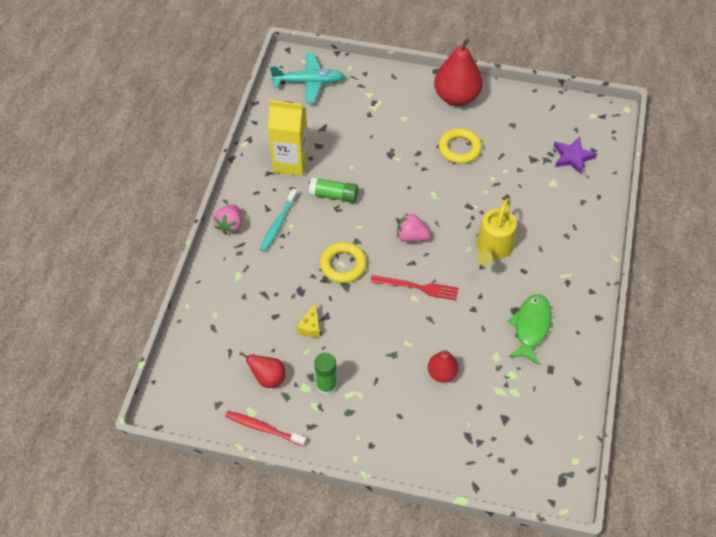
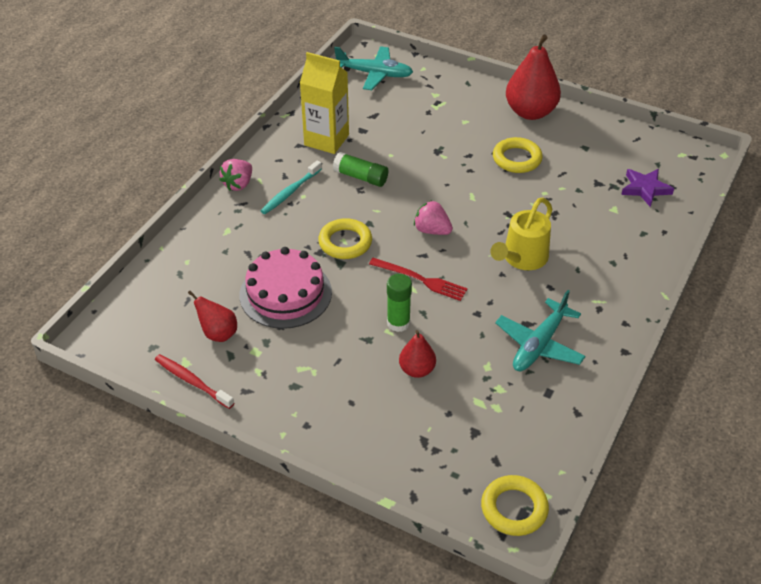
camera: 15 degrees right, 10 degrees down
(310, 326) = (285, 293): yellow cheese -> pink cake
(326, 386) = (279, 354): green glue stick -> green glue stick (398, 323)
(531, 327) = (539, 345): green fish -> turquoise plane
(554, 477) = (514, 508): none -> yellow ring

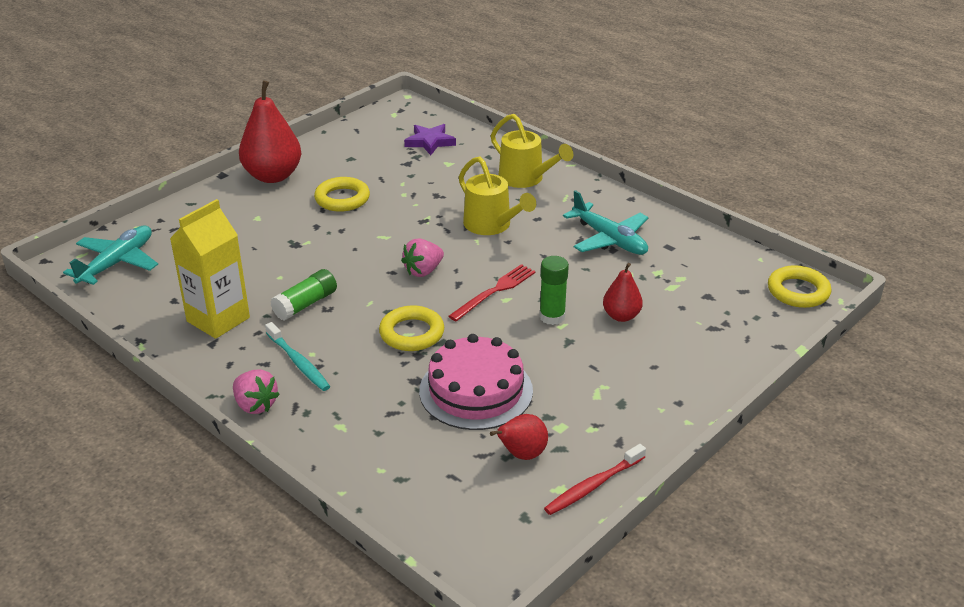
camera: 75 degrees left, 10 degrees down
(616, 267) = (526, 179): none -> yellow watering can

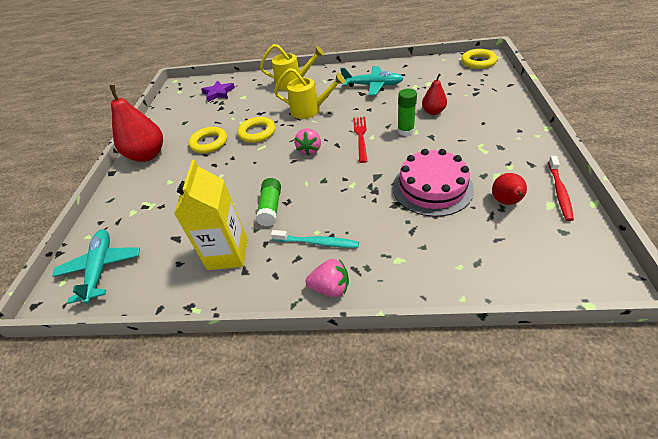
camera: 35 degrees left, 10 degrees up
(412, 333) = (354, 183): yellow ring -> yellow ring (257, 133)

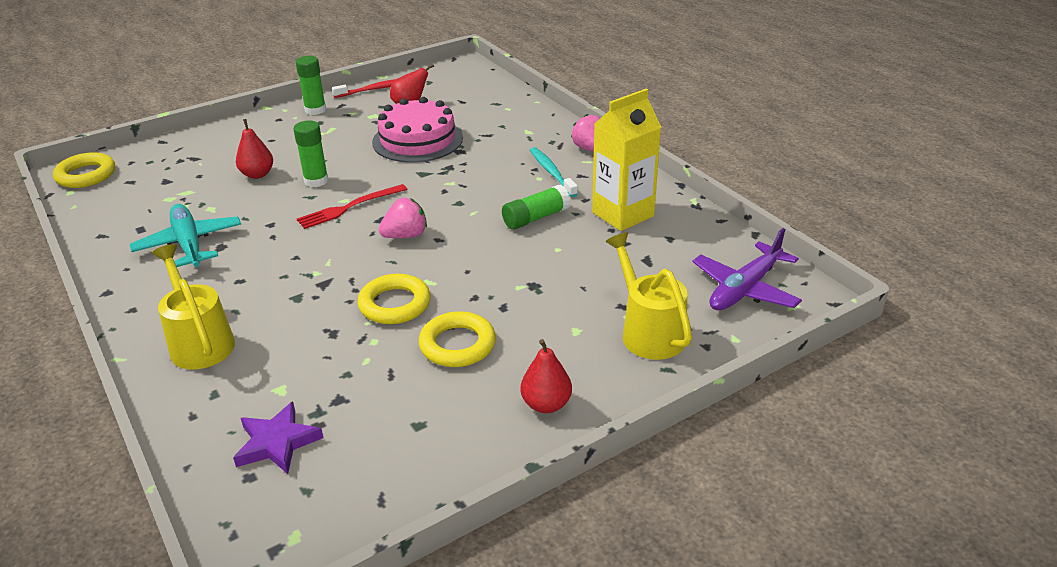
camera: 130 degrees left, 10 degrees down
(101, 268) = (745, 289): turquoise plane -> purple plane
(148, 155) = (546, 404): red pear -> red pear, size x0.54
(310, 110) = (297, 278): yellow watering can -> yellow watering can (648, 331)
(527, 149) = (315, 110): none -> green glue stick

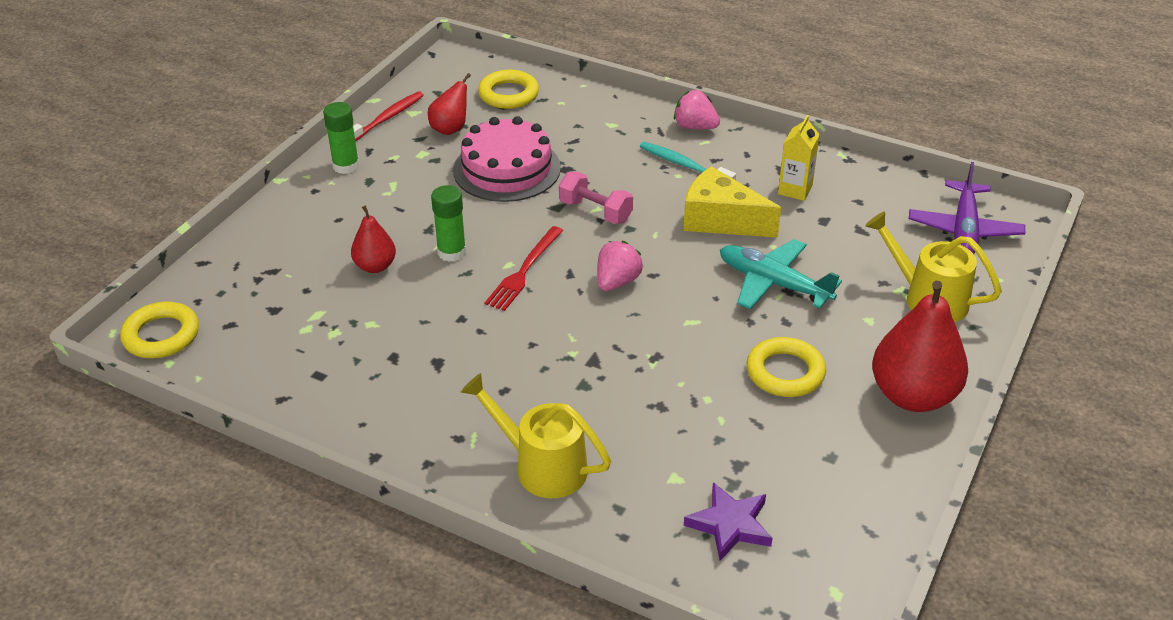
camera: 30 degrees left, 5 degrees up
(189, 244) = (399, 372): turquoise plane -> turquoise plane (773, 283)
(395, 304) = (686, 356): yellow ring -> yellow ring (508, 94)
(447, 184) = (595, 211): none -> pink dumbbell
(536, 218) = (720, 220): green glue stick -> yellow cheese
(546, 404) = (913, 395): red pear -> red pear, size x1.85
(623, 214) = (795, 190): yellow carton -> yellow carton, size x0.59

